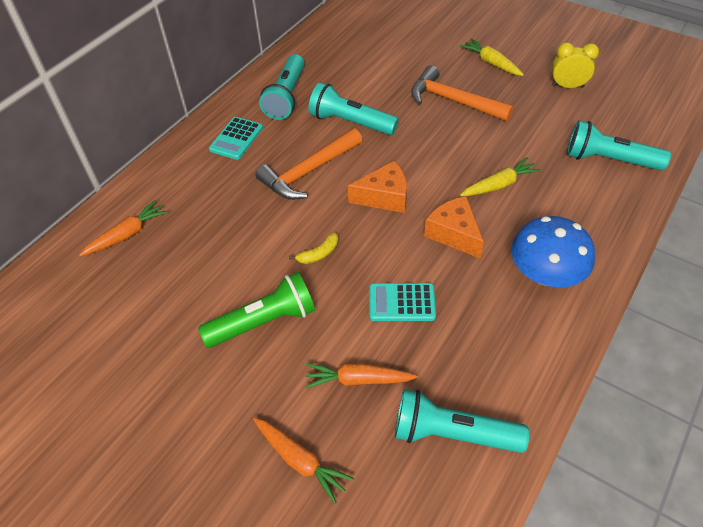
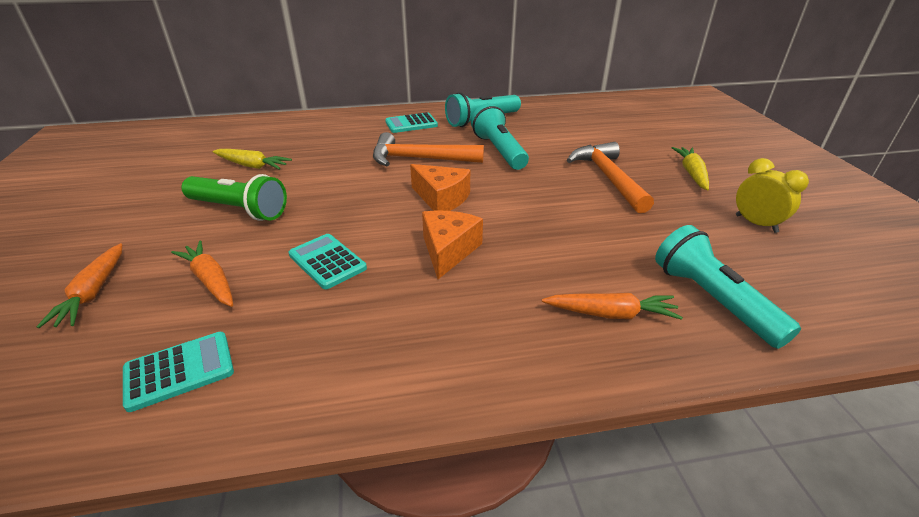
camera: 45 degrees right, 15 degrees down
(127, 234) = (273, 132): orange carrot -> orange carrot (611, 314)
(319, 253) = (338, 200): yellow banana -> none
(452, 433) = (179, 371): turquoise flashlight -> turquoise calculator
(499, 185) = (550, 246): yellow carrot -> yellow carrot (252, 166)
(545, 273) = (472, 333): blue mushroom -> none

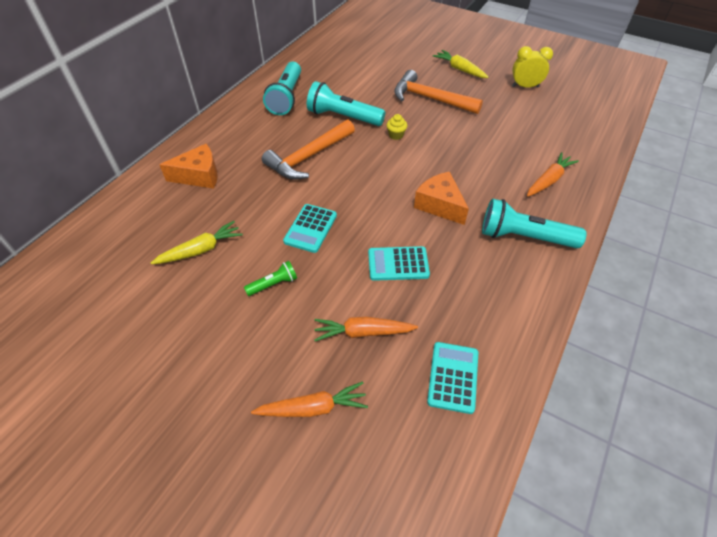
camera: 50 degrees left, 15 degrees up
(93, 292) = (313, 408): orange carrot -> orange carrot turned 45 degrees counterclockwise
(239, 210) = (273, 284): green flashlight -> green flashlight, size x0.50
(411, 124) = (243, 131): turquoise calculator -> turquoise calculator (310, 228)
(441, 198) = (376, 176): orange cheese -> orange cheese (199, 176)
(518, 184) = (396, 135): none -> yellow cupcake
(712, 300) = (566, 143): turquoise flashlight -> turquoise flashlight (524, 237)

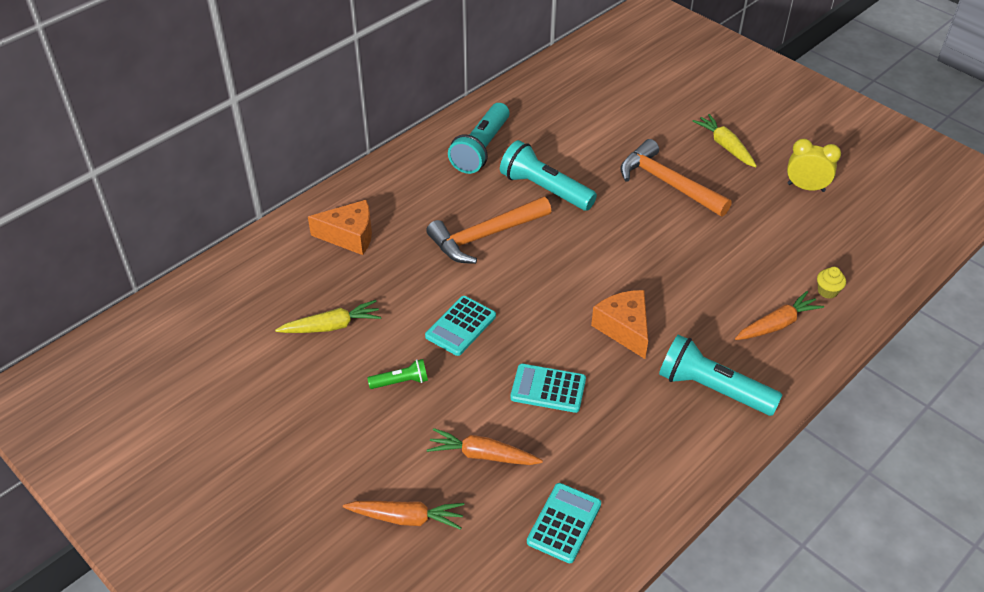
camera: 15 degrees right, 5 degrees down
(396, 135) = (603, 227): yellow cupcake -> yellow cupcake (827, 291)

